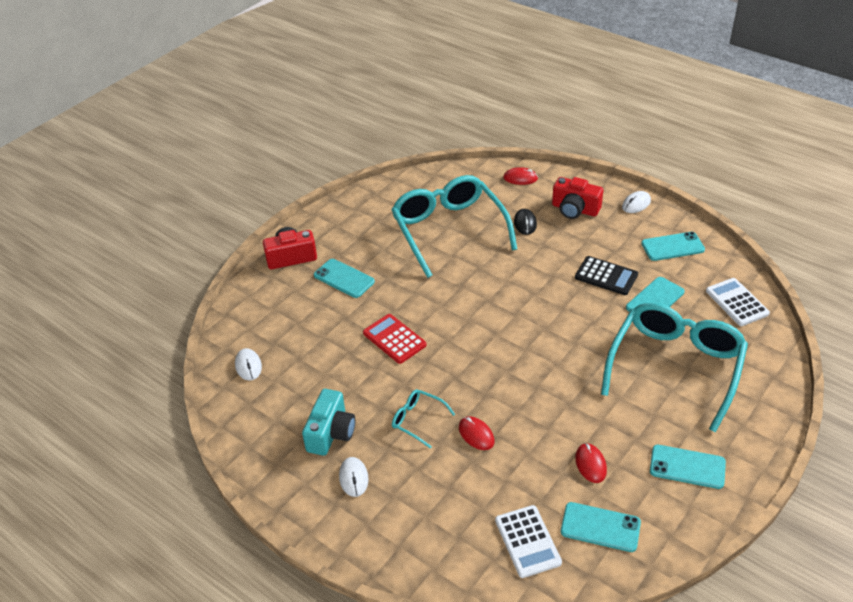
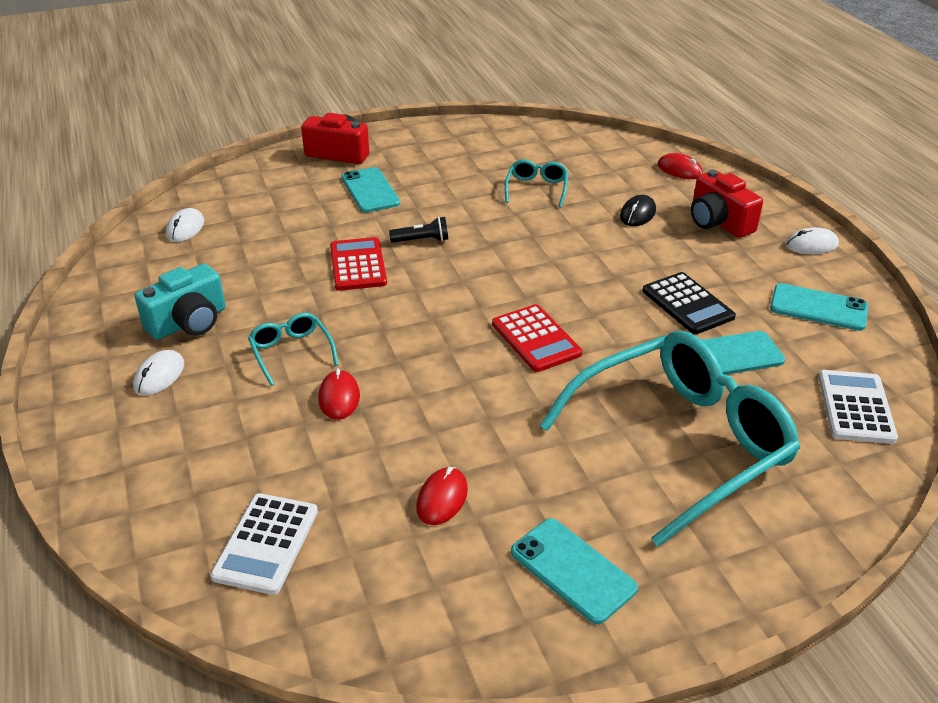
camera: 30 degrees right, 5 degrees down
(416, 302) = (422, 240): none -> black flashlight
(449, 230) = (536, 189): turquoise glasses -> turquoise glasses, size x0.42
(547, 340) = (536, 339): none -> red calculator
(600, 527) = (374, 578): turquoise phone -> none

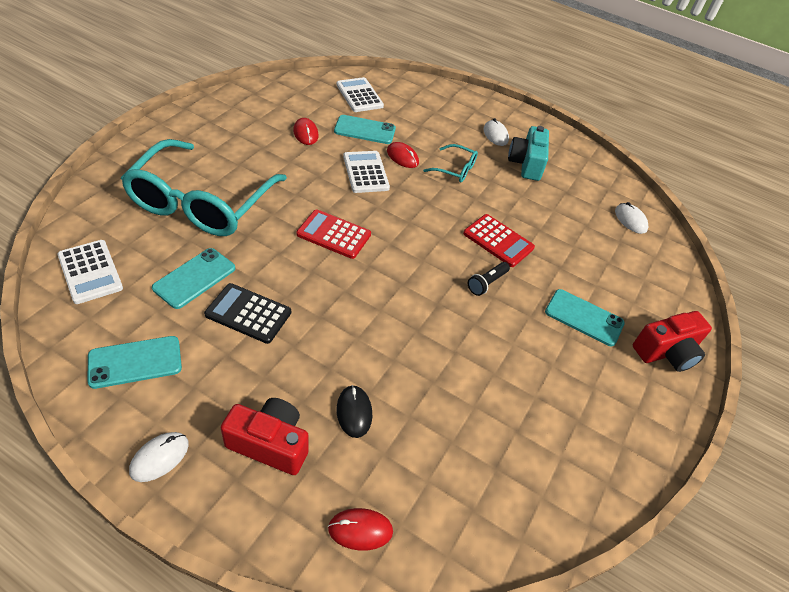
camera: 135 degrees right, 10 degrees up
(417, 396) = (365, 172): none -> white calculator
(536, 189) = (469, 398): turquoise glasses -> none
(572, 570) = (224, 128): turquoise phone -> turquoise phone (365, 130)

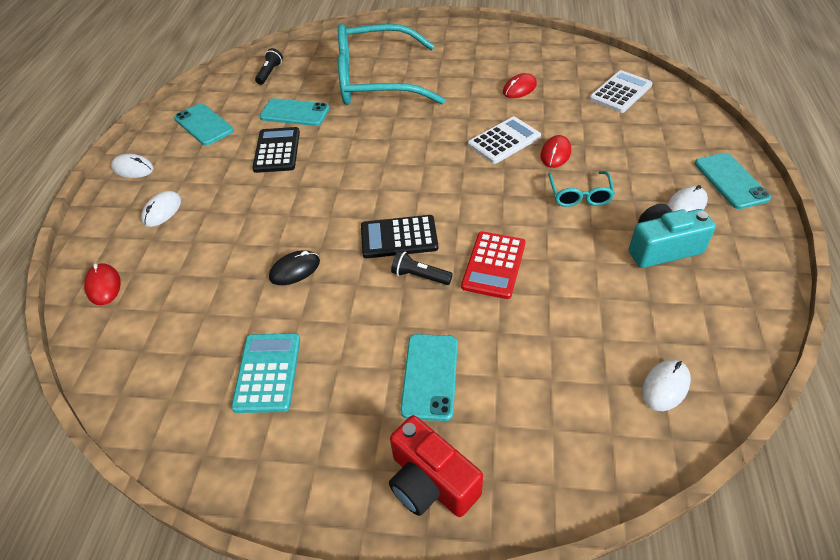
camera: 75 degrees right, 0 degrees up
(90, 272) = (269, 73): white calculator -> black flashlight
(270, 443) = (162, 211): red camera -> white mouse
(333, 234) = (400, 156): red calculator -> none
(354, 412) = (209, 242): black mouse -> black mouse (295, 270)
(365, 130) = (568, 116): turquoise phone -> turquoise phone (731, 181)
(437, 277) = (399, 237): none -> black calculator
(542, 414) = (267, 372): none -> turquoise calculator

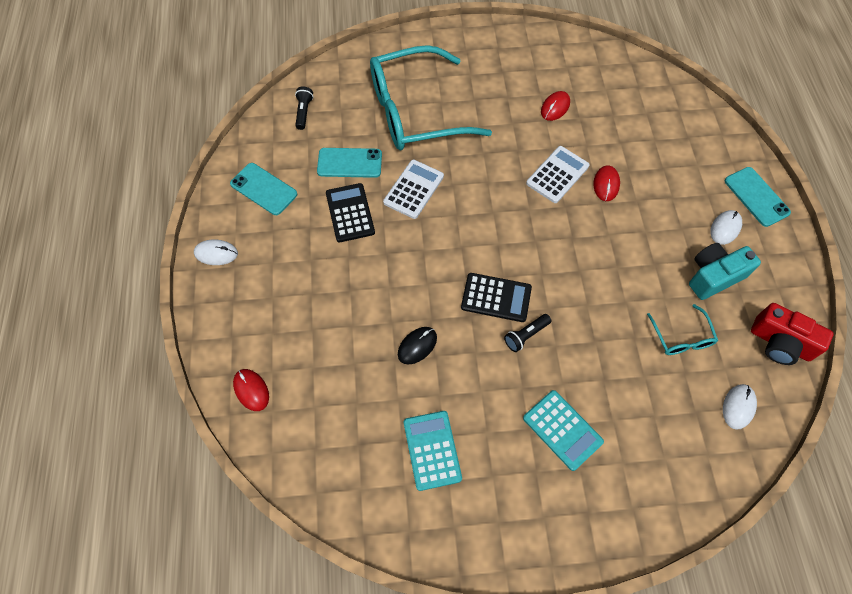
camera: 15 degrees left, 15 degrees up
(162, 211) = (268, 299): white mouse -> none
(399, 237) = (496, 297): black calculator -> black calculator turned 150 degrees counterclockwise
(419, 276) = (526, 335): black flashlight -> black flashlight turned 45 degrees counterclockwise
(430, 376) = (562, 430): turquoise phone -> turquoise calculator
(430, 482) = (589, 519): red camera -> red camera (780, 343)
(494, 265) = (584, 314): red calculator -> none
(579, 195) = (637, 229): turquoise glasses -> turquoise glasses (681, 337)
(620, 92) = (647, 102): white calculator -> white calculator (413, 189)

